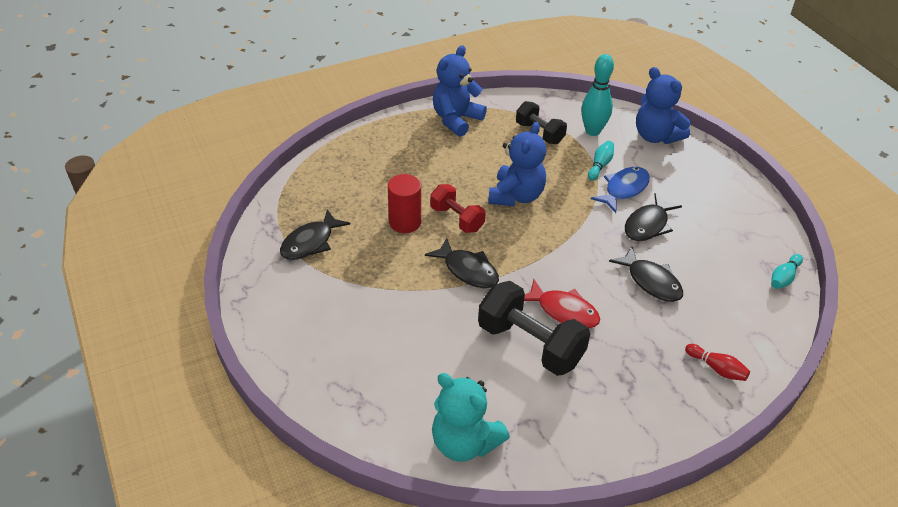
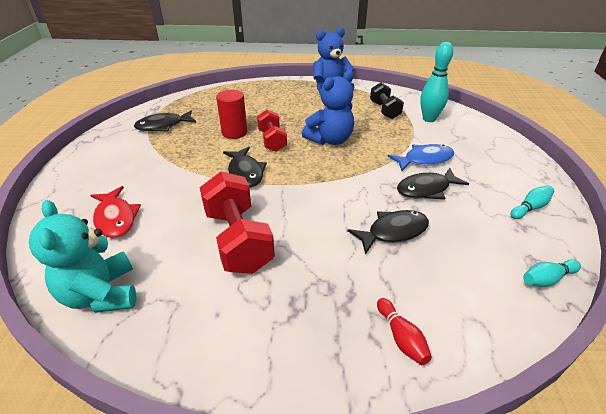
camera: 30 degrees right, 5 degrees down
(530, 344) = (238, 240): black dumbbell -> red dumbbell
(564, 311) = (291, 226): red fish -> red fish (116, 218)
(600, 165) = (417, 140): turquoise bowling pin -> turquoise bowling pin (530, 208)
(651, 281) = (393, 232): black fish -> black fish turned 105 degrees counterclockwise
(656, 136) = (483, 134): blue teddy bear -> none

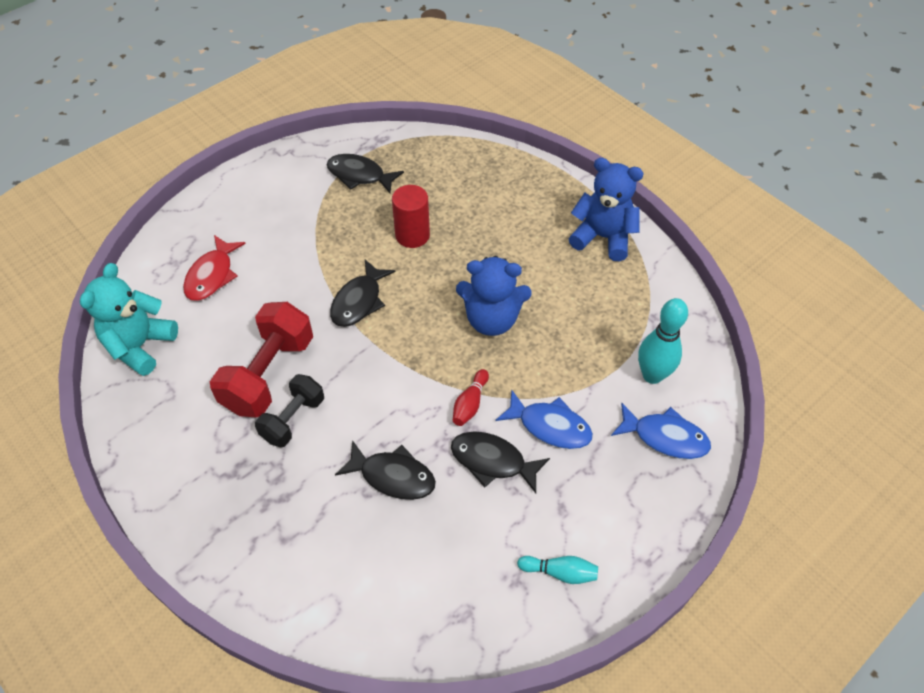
camera: 45 degrees right, 15 degrees up
(272, 140) = (433, 275): red dumbbell -> none
(384, 110) = (619, 320): black dumbbell -> black dumbbell (293, 419)
(401, 337) = (270, 561): red bowling pin -> red bowling pin (470, 404)
(470, 134) = (665, 437): none -> blue fish
(546, 279) = (447, 636): turquoise bowling pin -> none

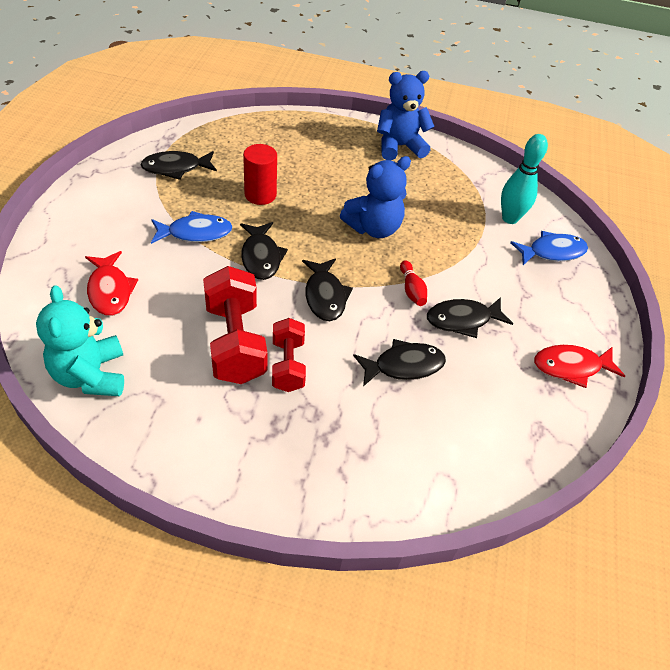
camera: 40 degrees left, 5 degrees down
(293, 419) = (288, 365): black dumbbell -> red dumbbell
(382, 368) = (325, 296): none -> black fish
(550, 426) = (478, 279): blue fish -> blue fish (195, 233)
(560, 572) = (571, 367): turquoise bowling pin -> red fish

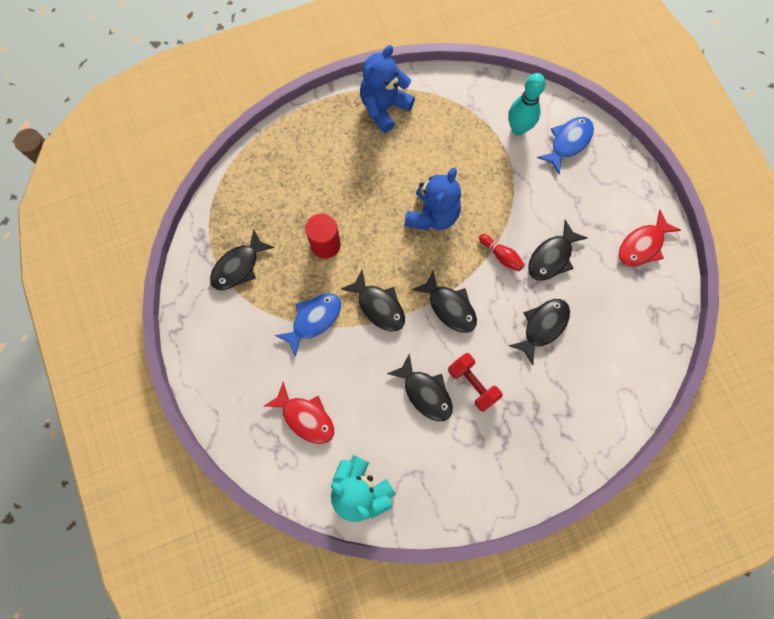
camera: 30 degrees left, 25 degrees up
(235, 342) = (425, 392): red dumbbell -> black fish

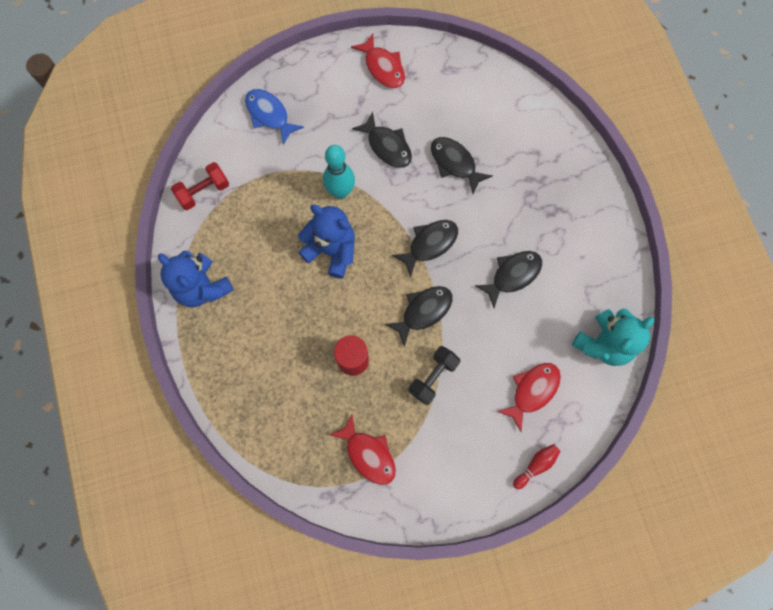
camera: 85 degrees left, 0 degrees up
(238, 266) = (368, 454): black fish -> red fish
(314, 320) = (433, 377): blue fish -> black dumbbell
(472, 384) = (506, 231): red dumbbell -> red dumbbell (204, 191)
(501, 256) = (381, 191): red bowling pin -> red bowling pin (536, 465)
(518, 128) = (247, 158): turquoise bowling pin -> turquoise bowling pin (340, 192)

